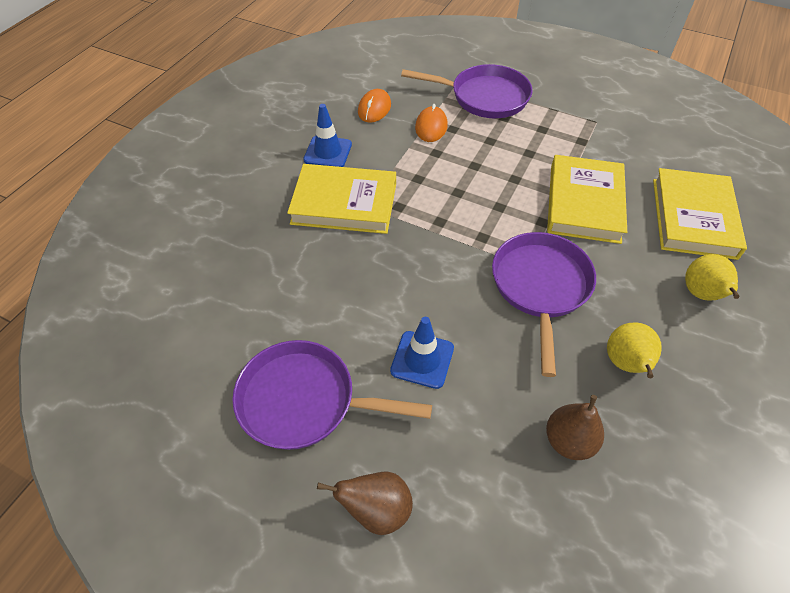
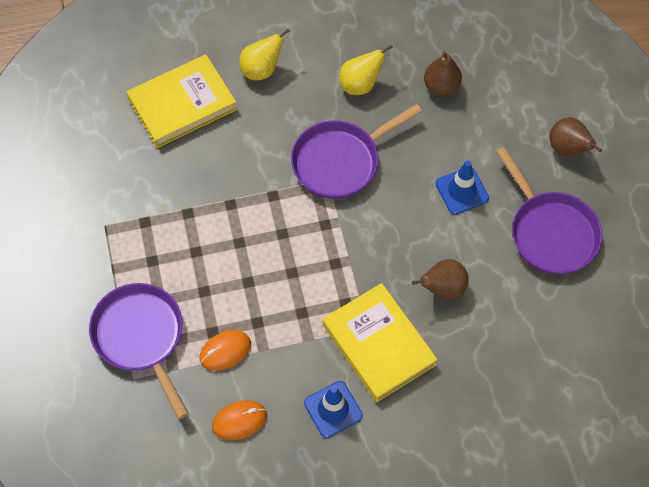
camera: 130 degrees left, 10 degrees up
(343, 273) = (442, 289): none -> brown pear
(584, 203) = (227, 179): yellow book -> none

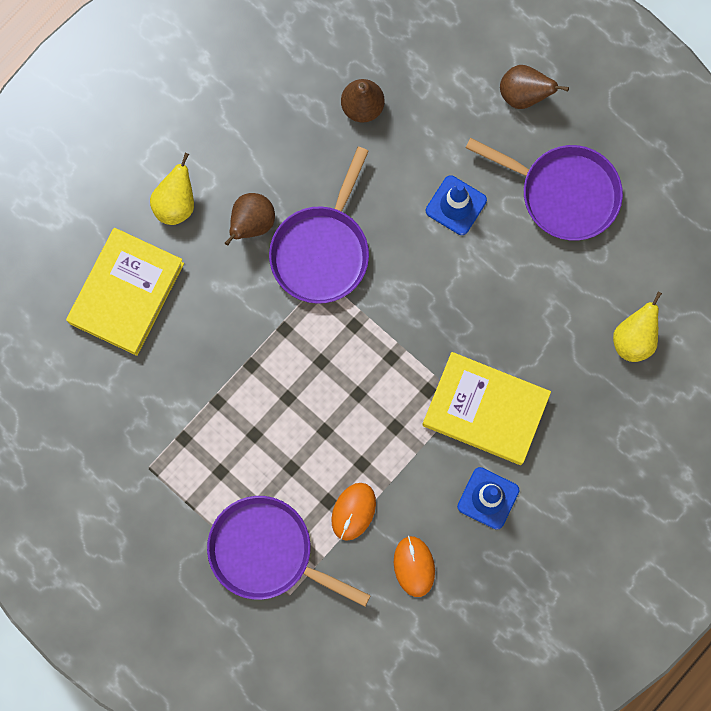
camera: 35 degrees left, 15 degrees up
(239, 421) = (414, 566): orange mouse -> orange mouse turned 45 degrees counterclockwise
(360, 85) = (283, 156): yellow pear -> yellow pear (633, 339)
(442, 289) = (505, 316): brown pear -> brown pear (252, 224)

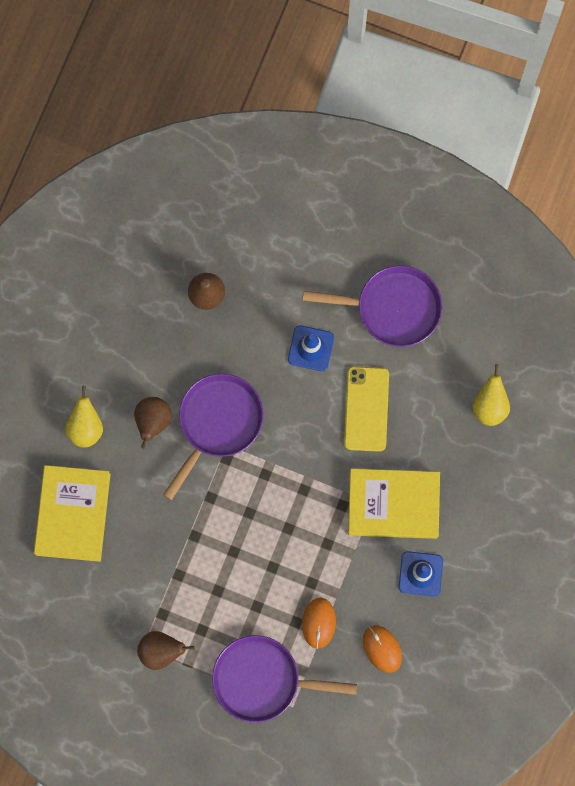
camera: 20 degrees left, 0 degrees up
(322, 250) = (217, 423): purple pan -> purple pan turned 150 degrees counterclockwise
(493, 293) = (366, 409): none -> yellow phone
(523, 95) = (333, 239): brown pear -> brown pear (161, 651)

